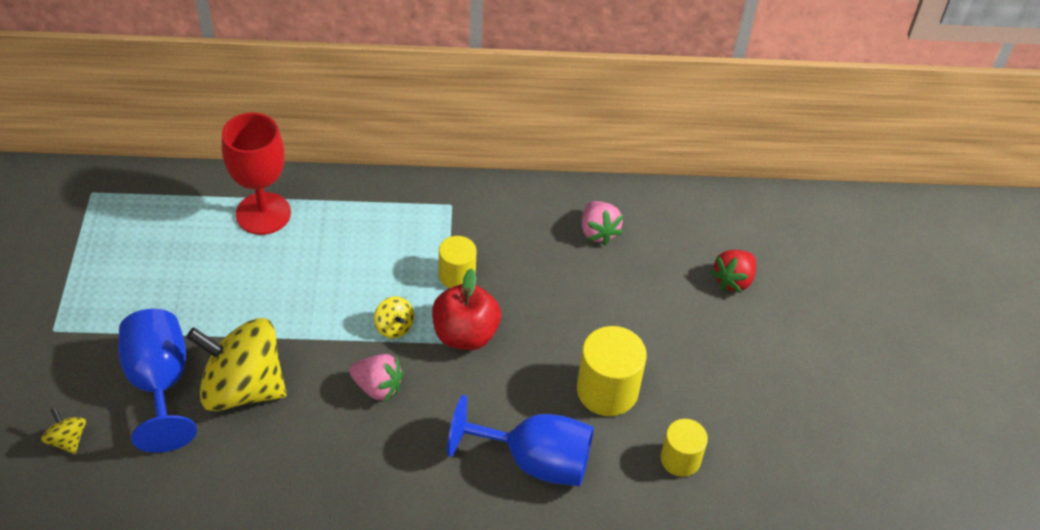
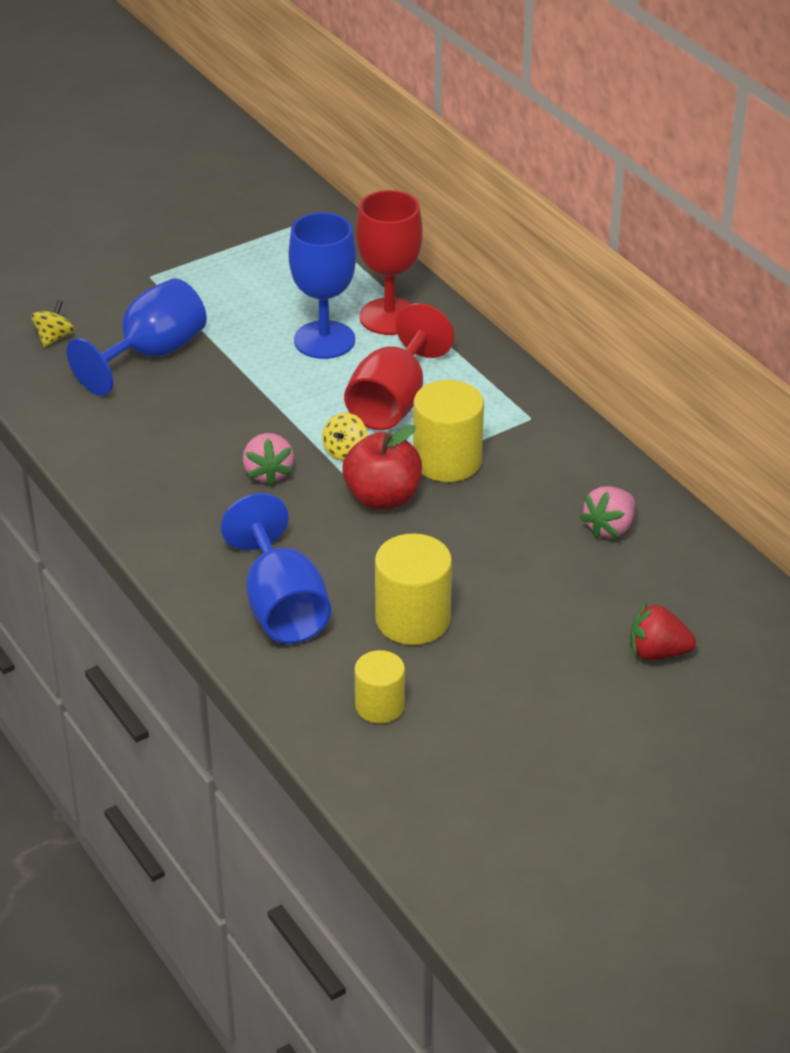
camera: 60 degrees right, 10 degrees down
(243, 388) = (191, 399): yellow spinning top -> none
(252, 266) = (324, 340): none -> blue goblet
(364, 268) = (393, 402): none -> red goblet
(457, 275) = (447, 461): yellow cylinder -> yellow cylinder, size x1.58

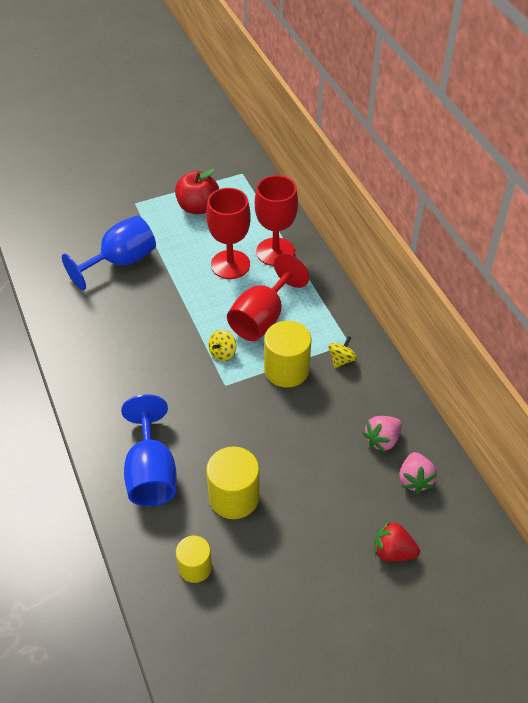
camera: 10 degrees right, 10 degrees up
(54, 338) = (65, 242): yellow spinning top -> yellow spinning top (341, 360)
(268, 473) = (169, 363): pink strawberry -> pink strawberry (415, 480)
(324, 340) = (230, 264): blue goblet -> red goblet
(383, 498) = (238, 393): red apple -> red apple (198, 207)

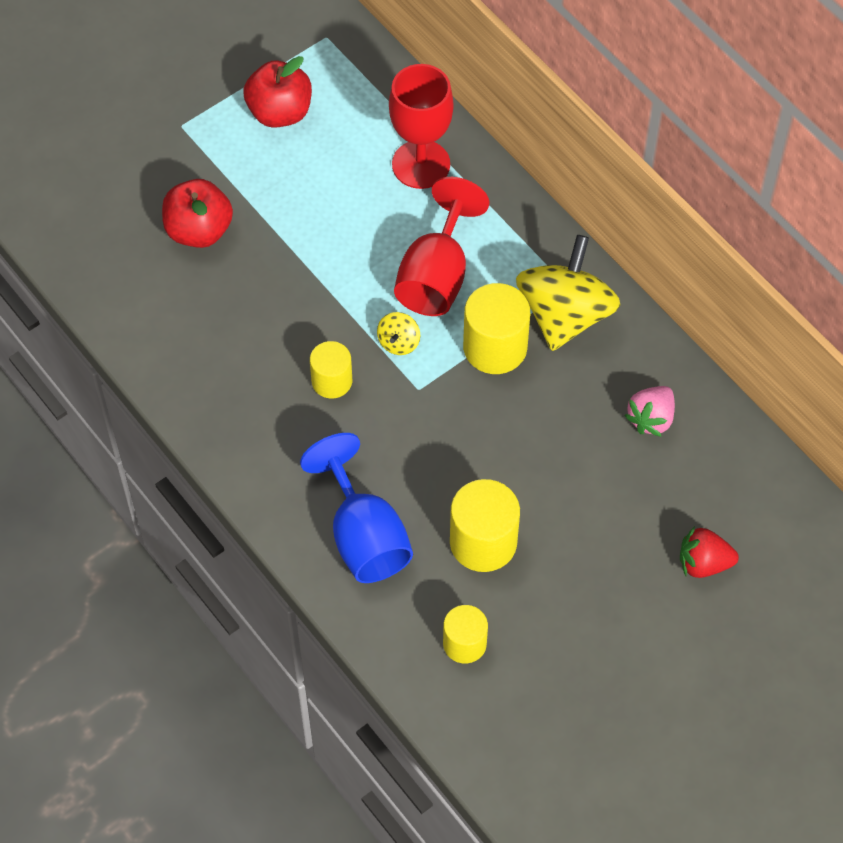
camera: 15 degrees left, 10 degrees up
(121, 261) = (199, 230): blue goblet -> red apple
(169, 367) = (332, 381): none -> yellow cylinder
(230, 264) = (362, 200): red goblet -> none
(341, 360) = (565, 315): yellow spinning top -> yellow spinning top, size x2.39
(415, 480) = (707, 463): pink strawberry -> none

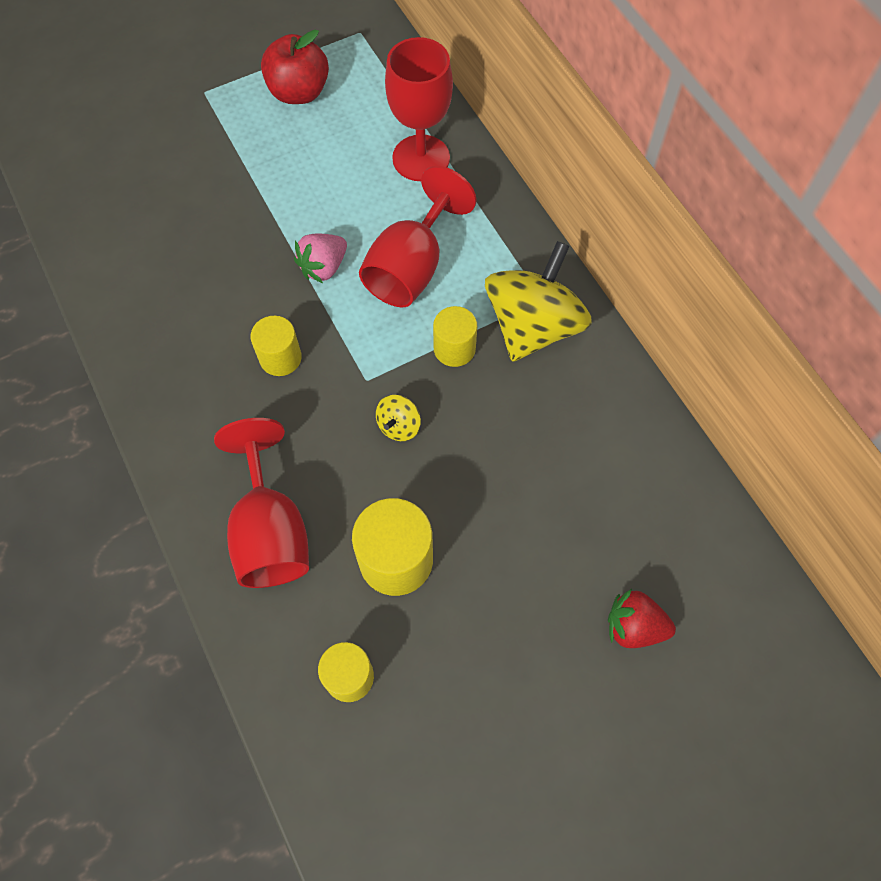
camera: 10 degrees right, 5 degrees up
(199, 230) = (192, 190): red apple -> none
(364, 536) = (270, 531): blue goblet -> red goblet
(398, 342) = (358, 328): yellow spinning top -> yellow spinning top (399, 426)
(495, 347) = (454, 349): yellow cylinder -> yellow cylinder, size x0.63
(651, 419) = (603, 450): pink strawberry -> pink strawberry (323, 267)

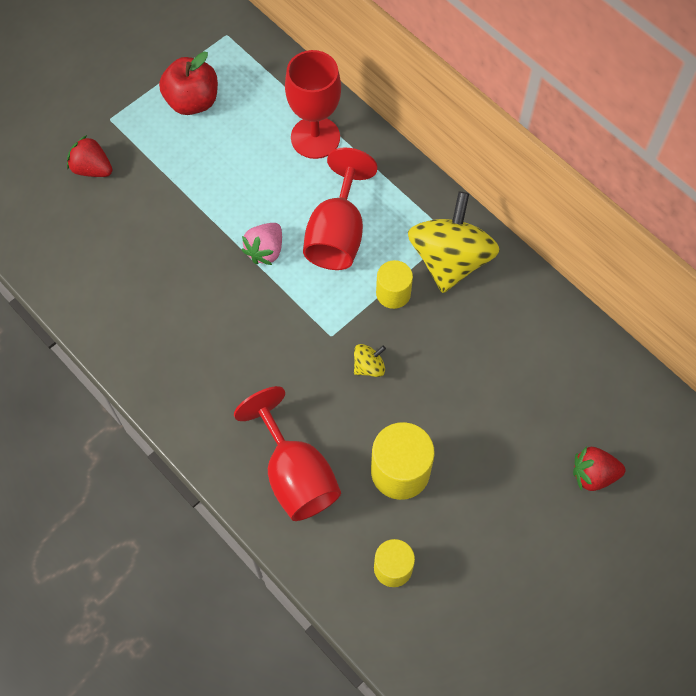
camera: 15 degrees left, 0 degrees up
(166, 139) = (92, 169): none -> red strawberry
(280, 358) = (255, 335): yellow cylinder -> none
(399, 426) = (369, 366): yellow spinning top -> yellow spinning top turned 135 degrees counterclockwise

